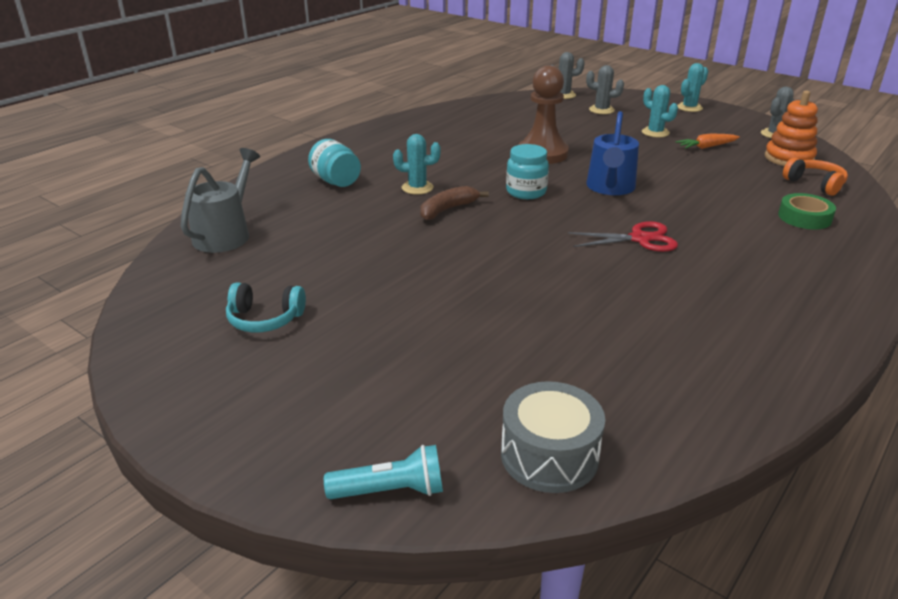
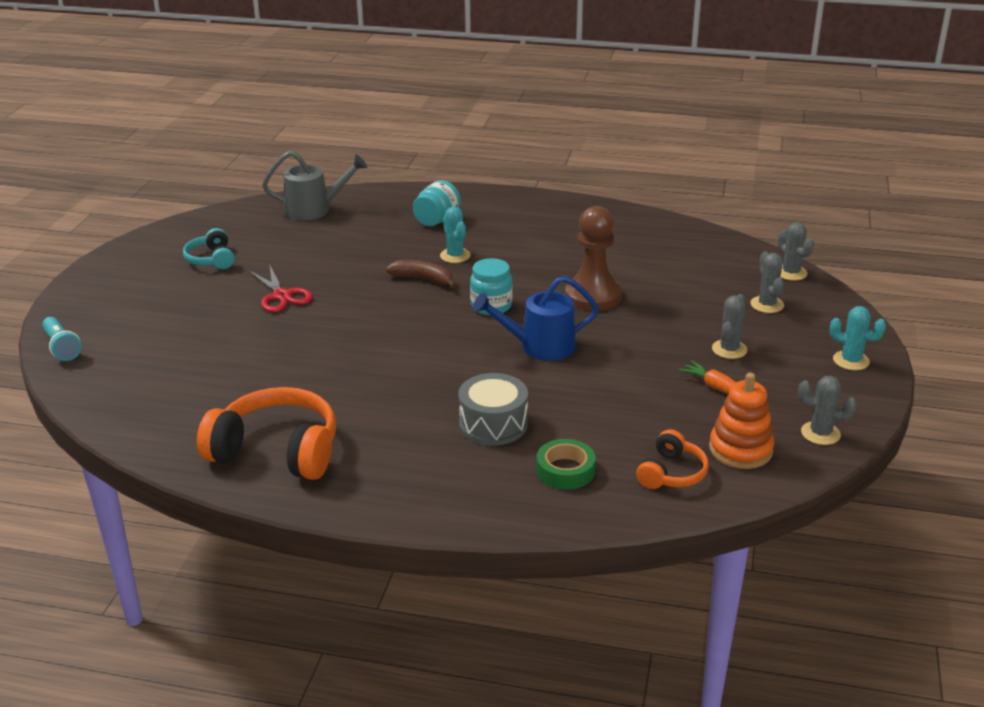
camera: 65 degrees right, 0 degrees up
(549, 455) = (110, 391): grey drum -> grey drum (493, 424)
(640, 239) = (437, 379): red scissors -> red scissors (281, 296)
(655, 132) = (729, 349): turquoise cactus -> grey cactus
(740, 346) = (276, 451): none -> orange headphones

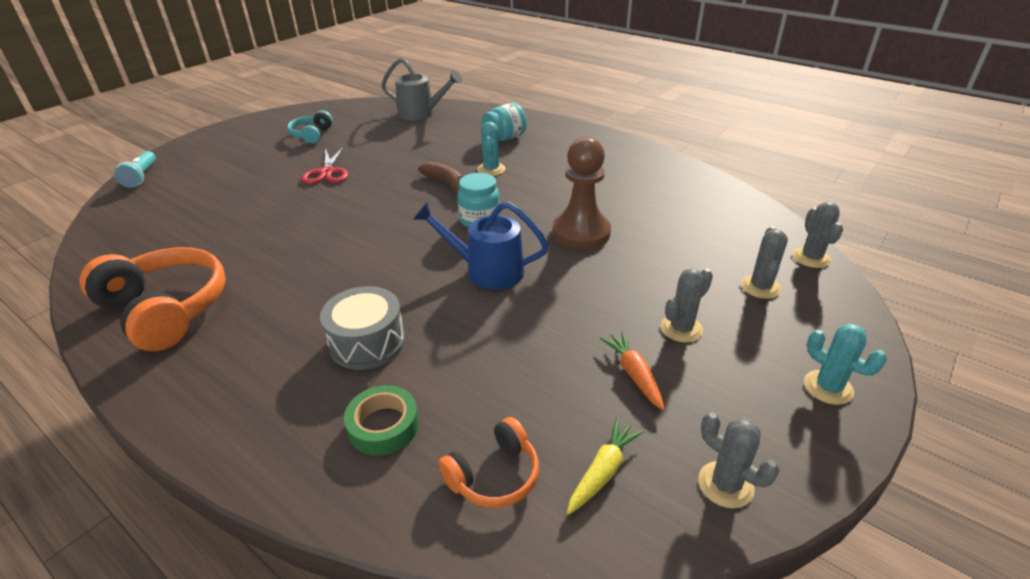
camera: 25 degrees right, 5 degrees up
(740, 449) = (603, 471): orange stacking toy -> yellow carrot

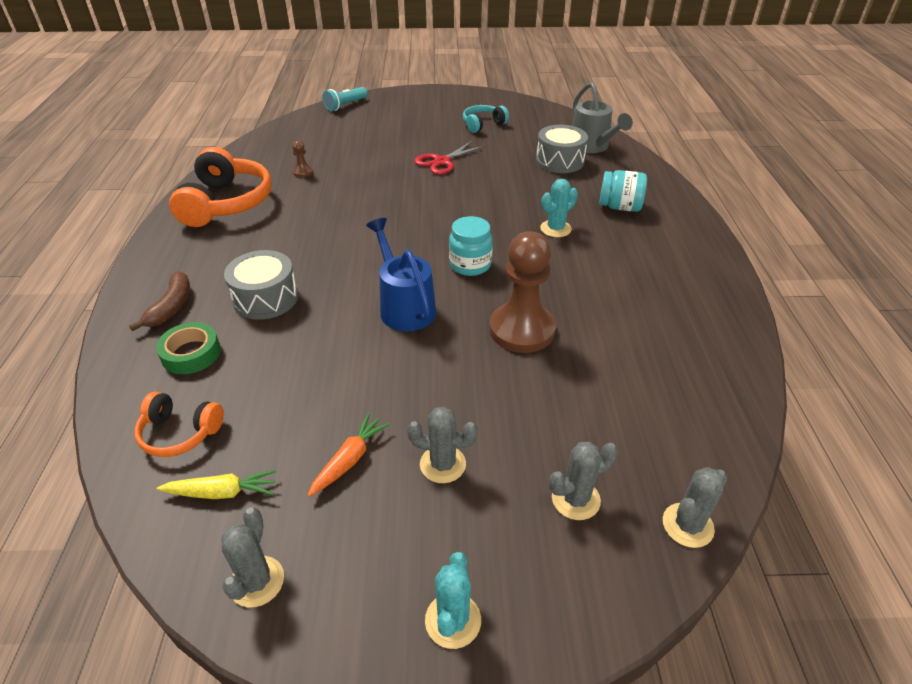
camera: 50 degrees right, 5 degrees up
(205, 243) = (303, 172): none -> brown pawn
(416, 131) = (560, 161): none -> grey drum
(446, 183) = (501, 219): brown banana -> brown banana (171, 307)

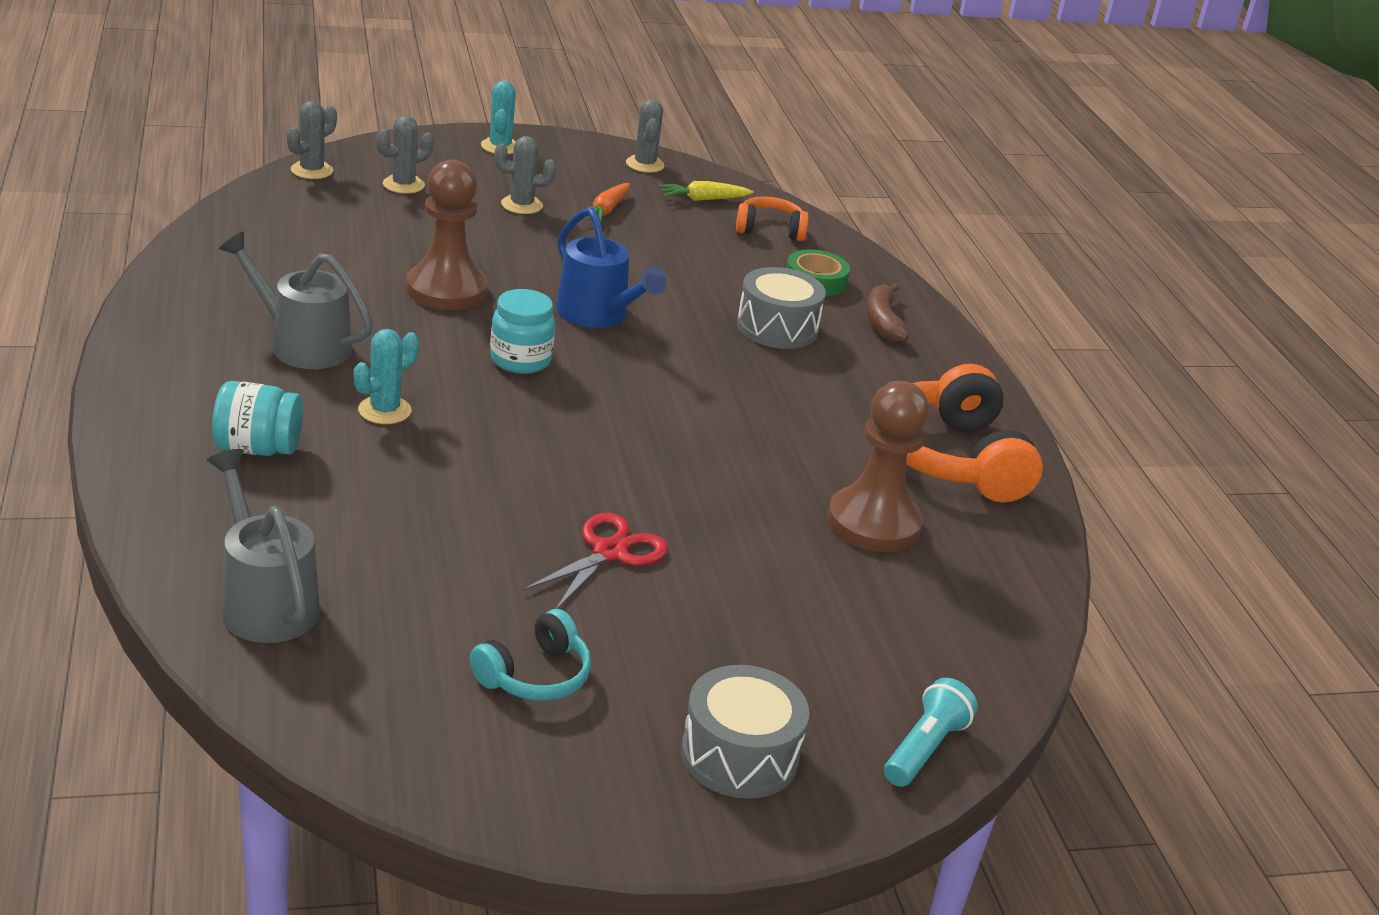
camera: 165 degrees right, 10 degrees down
(303, 172) = (873, 523): brown pawn -> brown pawn, size x2.47
(560, 161) = (352, 556): grey drum -> grey drum (739, 755)
(619, 274) = (301, 344): none -> grey watering can

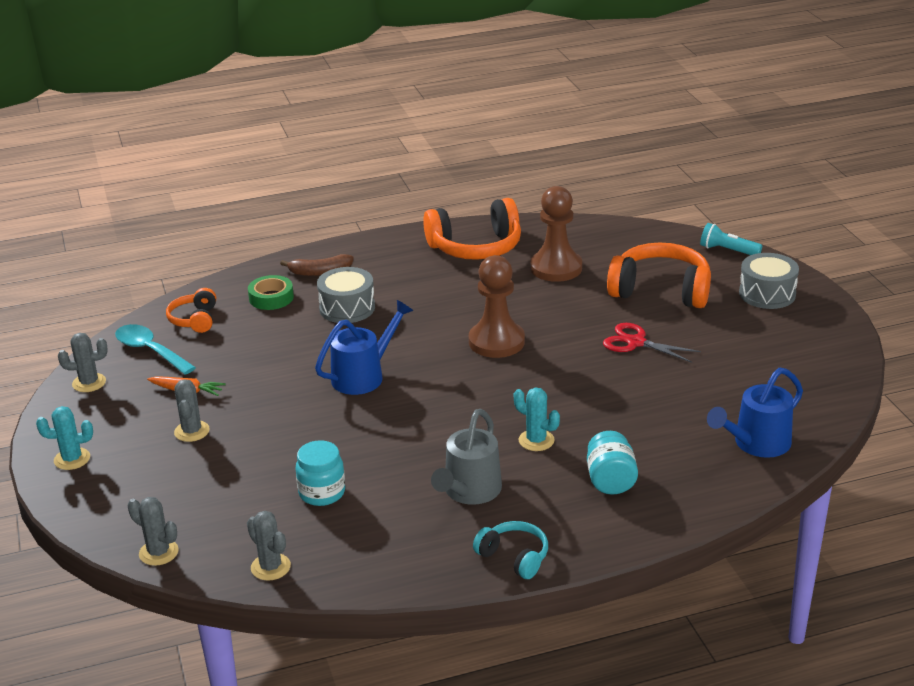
camera: 90 degrees left, 0 degrees up
(264, 601) = (756, 444): grey watering can -> blue watering can
(403, 185) = (172, 496): grey cactus -> grey cactus (270, 567)
(446, 290) = (356, 443): brown pawn -> brown pawn (496, 342)
(520, 360) = (442, 398): turquoise jar -> turquoise jar (322, 493)
(534, 675) = (753, 352): turquoise headphones -> turquoise headphones (514, 557)
(703, 199) = (150, 351): yellow carrot -> turquoise spoon
(776, 620) = (660, 290): none -> orange headphones

